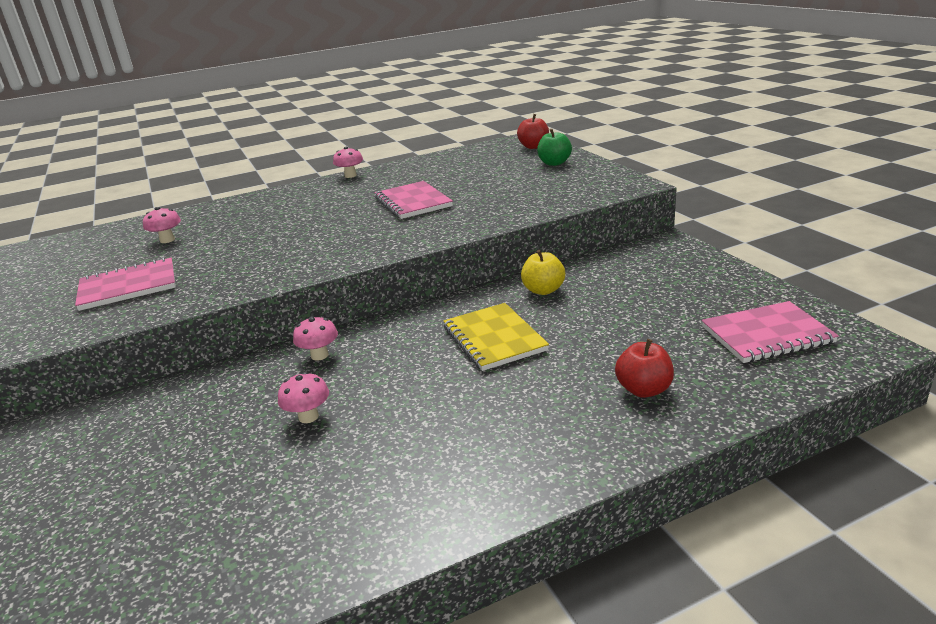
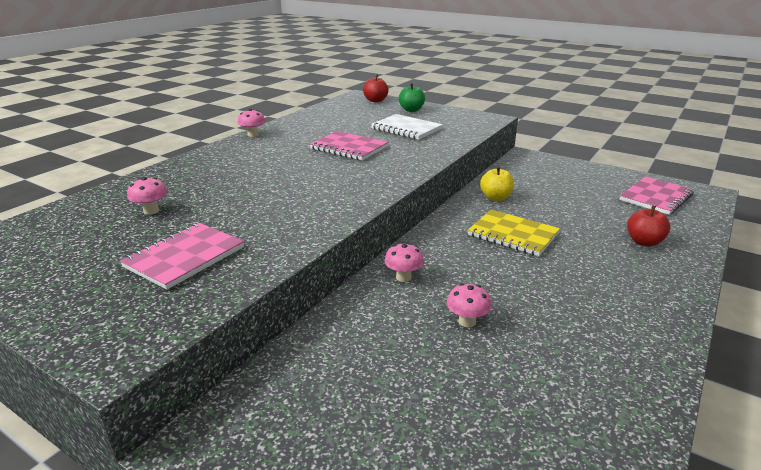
camera: 35 degrees left, 0 degrees up
(508, 187) = (406, 129): none -> white notebook

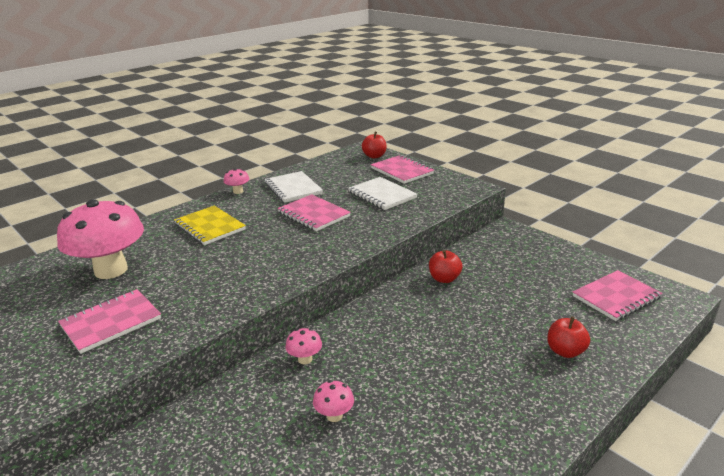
camera: 15 degrees right, 0 degrees up
(151, 211) = (111, 270): pink mushroom -> pink mushroom, size x2.44
(311, 129) = (293, 188): none -> white notebook
(411, 110) = (402, 171): green apple -> pink notebook
(495, 197) = (444, 279): yellow apple -> red apple
(513, 234) = (435, 325): yellow notebook -> yellow notebook (209, 227)

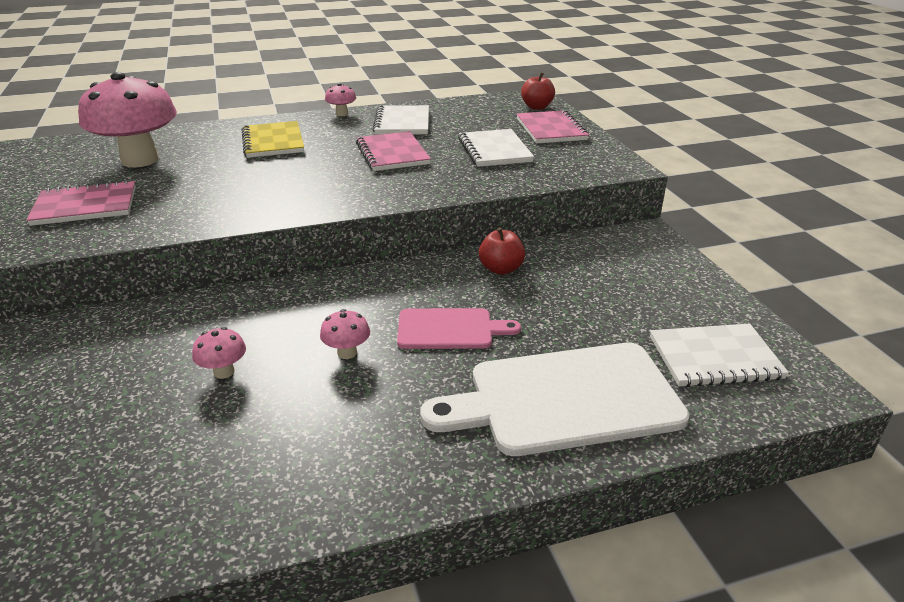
camera: 25 degrees right, 5 degrees up
(305, 359) = (256, 306): pink mushroom -> pink mushroom (347, 353)
(454, 330) = (450, 329): none -> pink cutting board
(565, 351) = (565, 399): red apple -> white cutting board
(616, 297) = (714, 358): pink notebook -> white notebook

